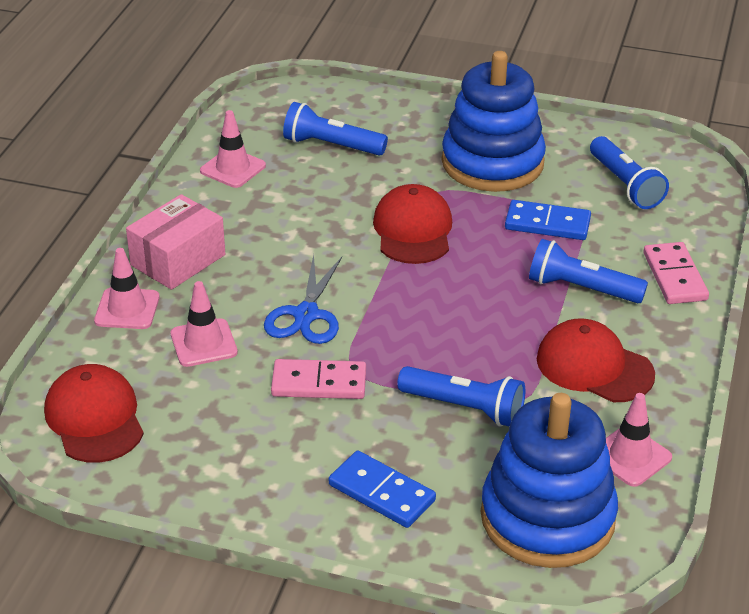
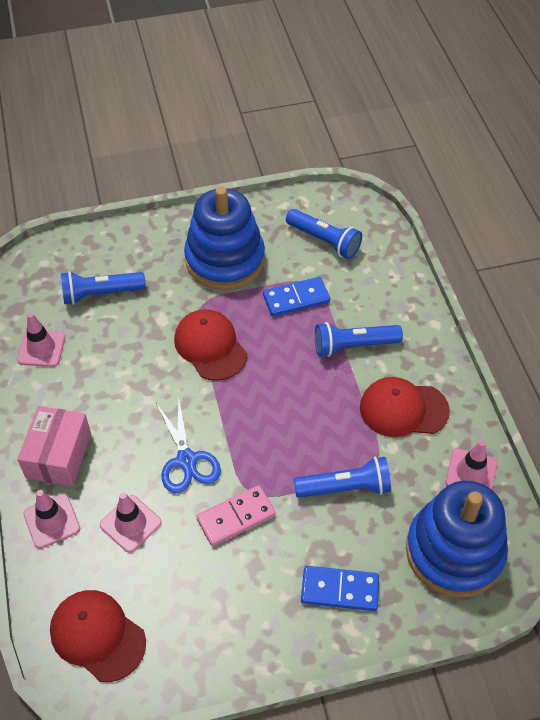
camera: 30 degrees left, 15 degrees up
(675, 276) = (404, 307): pink domino -> none

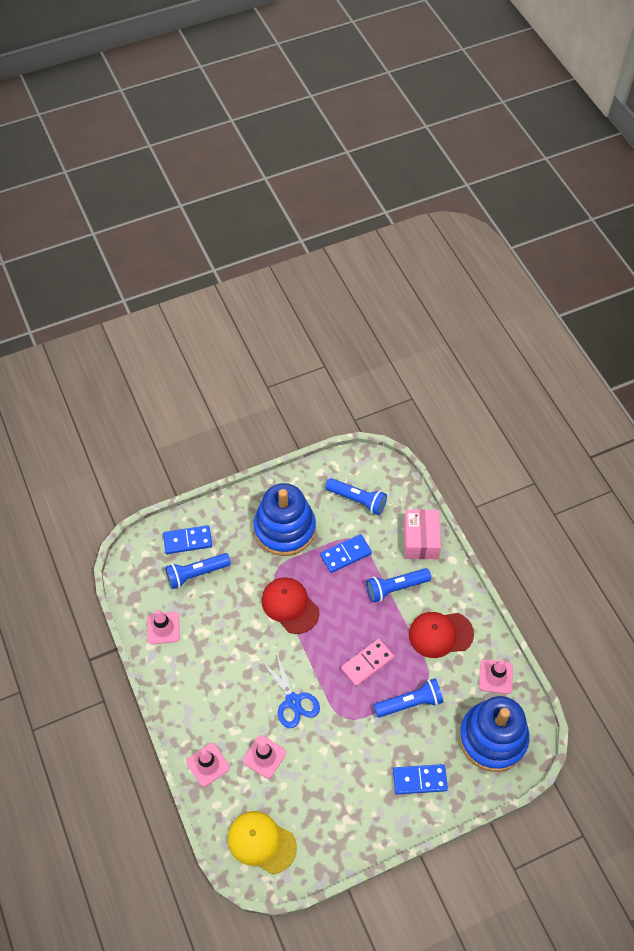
camera: 10 degrees left, 5 degrees up
(59, 455) = (199, 713): pink box -> pink box (421, 540)
(97, 636) = (261, 842): red cap -> yellow cap
(100, 256) = (187, 541): none -> blue domino
(236, 517) = (337, 739): pink domino -> pink domino (367, 663)

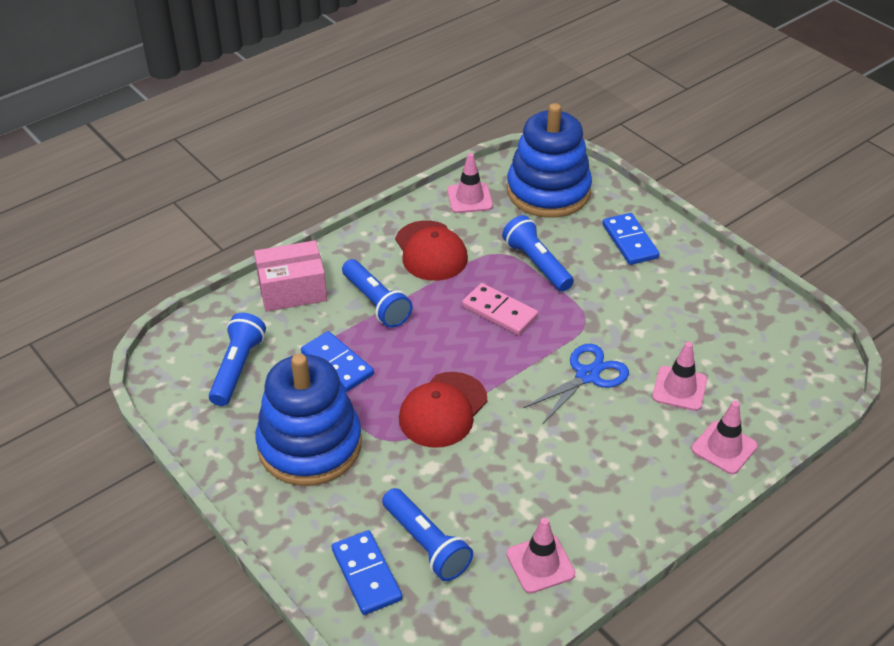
camera: 105 degrees left, 15 degrees down
(261, 842) = (789, 367): yellow cap -> none

